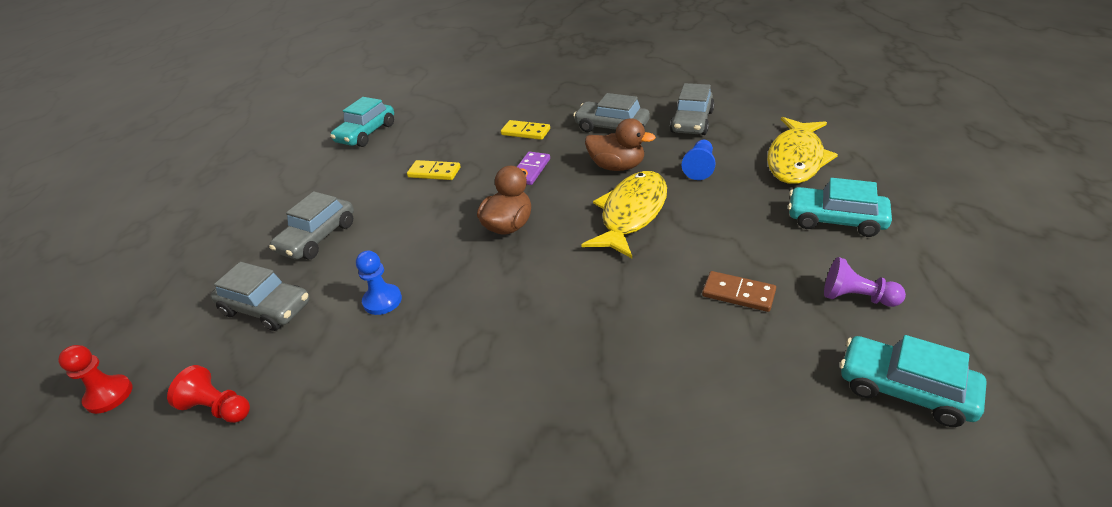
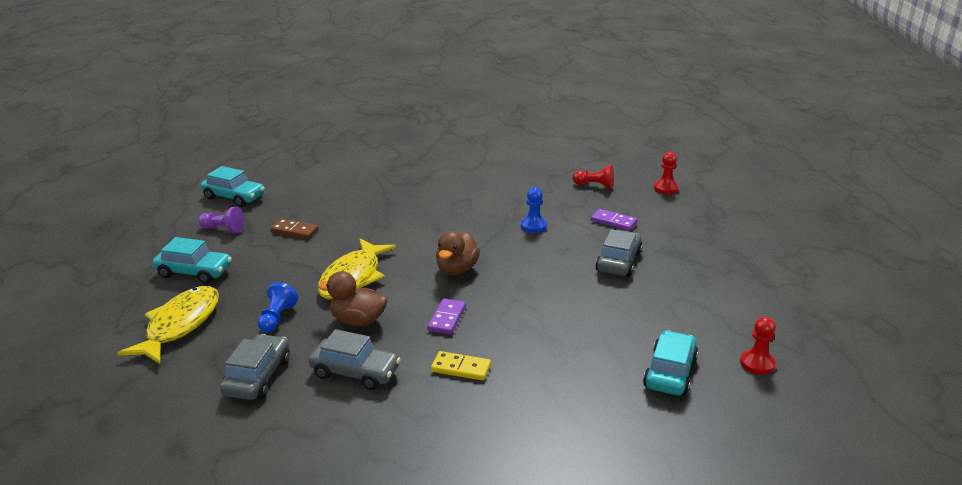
camera: 170 degrees right, 10 degrees down
(266, 308) = (613, 222): grey car -> purple domino
(295, 141) = (757, 363): none -> red pawn
(434, 172) = (548, 318): yellow domino -> none

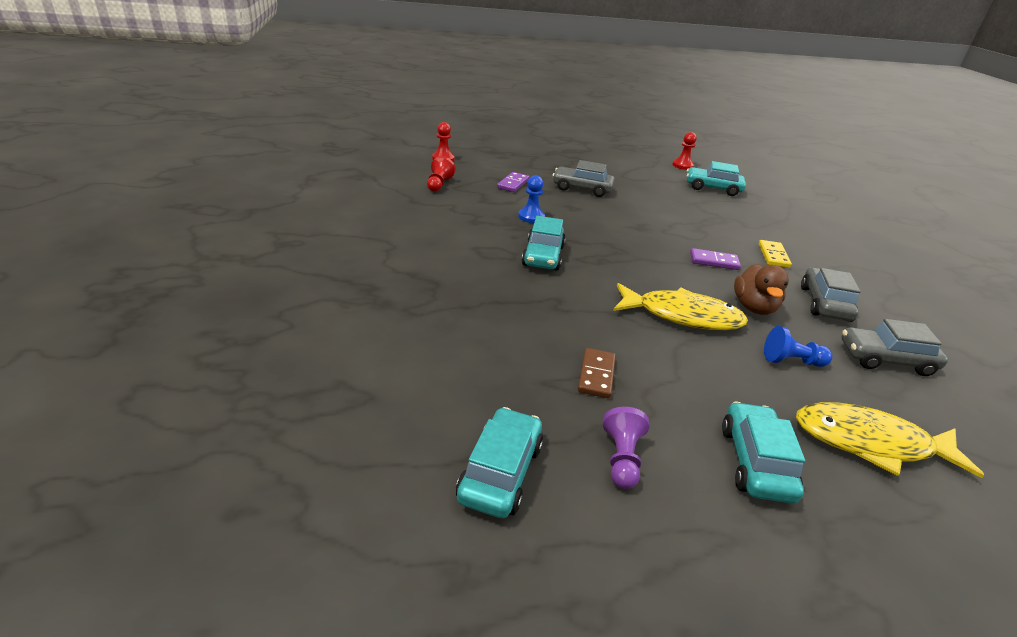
camera: 100 degrees left, 5 degrees up
(455, 226) = (543, 256): none -> turquoise car
(457, 270) = (632, 256): brown duck -> none

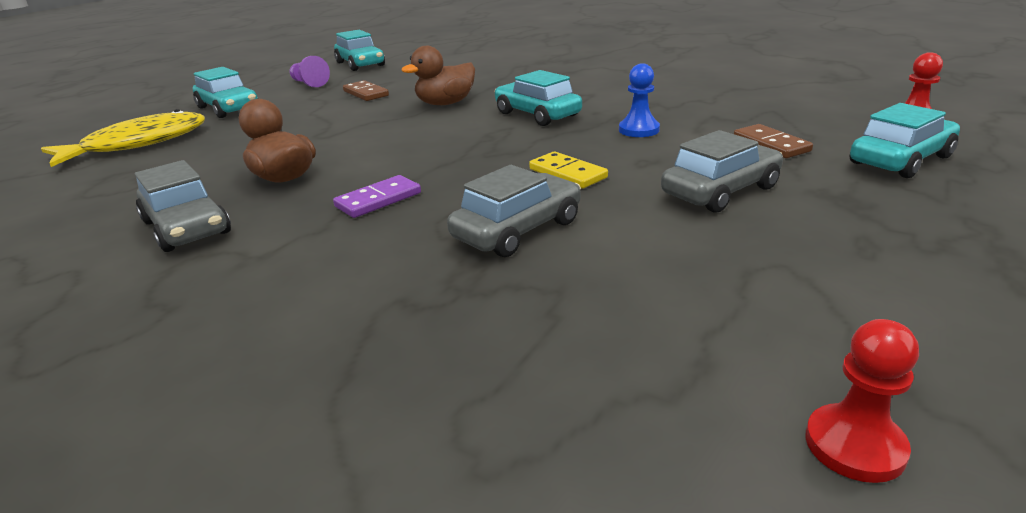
camera: 135 degrees right, 5 degrees down
(439, 184) = (788, 104): red pawn -> none
(513, 184) = (771, 144): purple domino -> brown domino
(566, 306) = (445, 103): none -> brown duck
(682, 316) = (349, 139): yellow fish -> none
(712, 188) = (614, 386): turquoise car -> turquoise car (900, 160)
(773, 256) = (300, 261): yellow domino -> yellow domino (568, 173)
(791, 361) = (219, 157): blue pawn -> none
(885, 359) = (102, 203): grey car -> grey car (517, 230)

